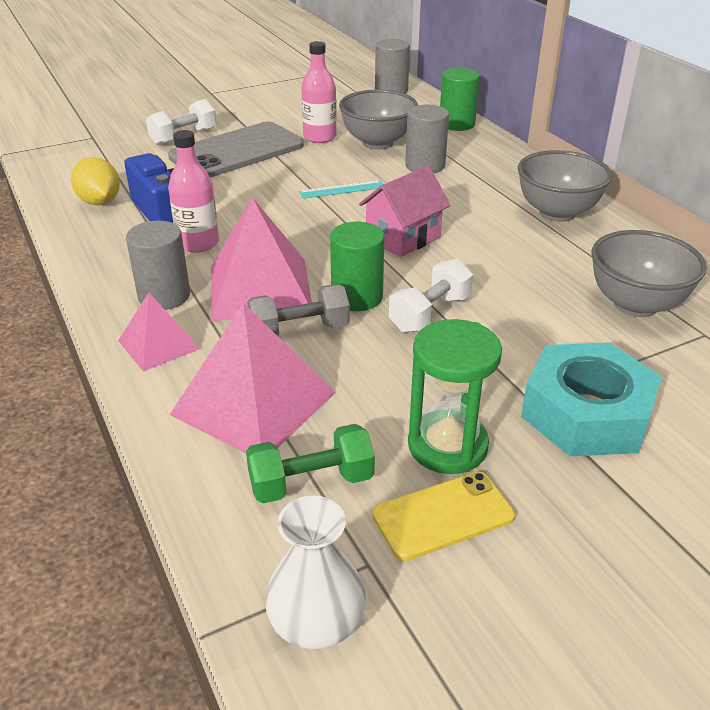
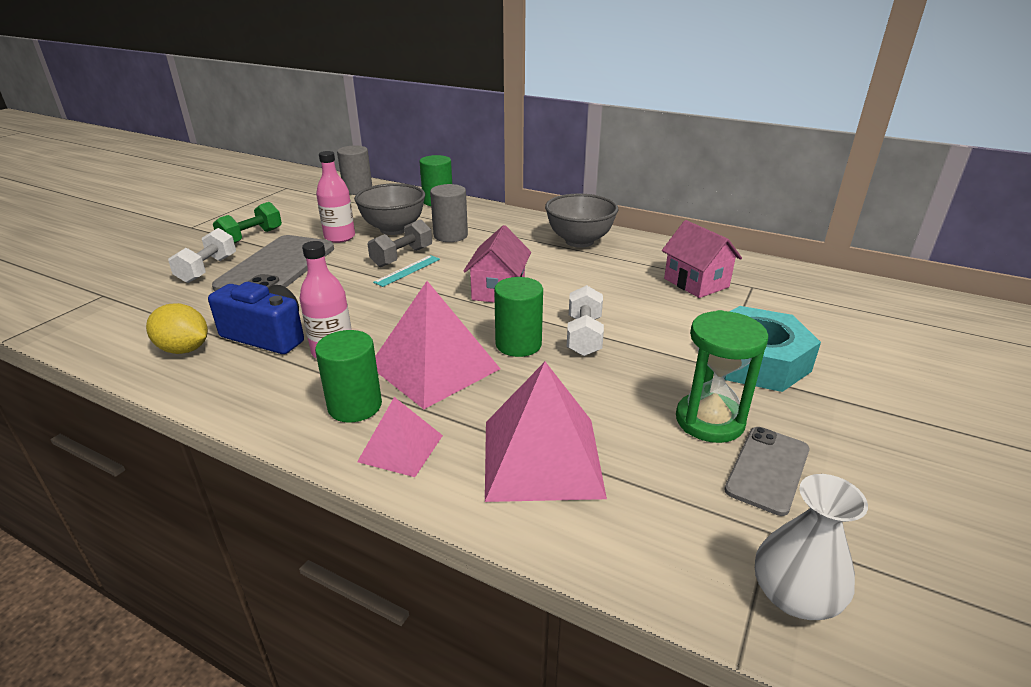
camera: 35 degrees left, 5 degrees down
(164, 296) = (355, 406): grey cylinder -> green cylinder
(299, 330) = (507, 386): grey dumbbell -> grey dumbbell (402, 257)
(311, 483) = (660, 495): green dumbbell -> green dumbbell (251, 237)
(443, 516) = (767, 469): yellow phone -> grey phone
(636, 305) = (696, 283): grey bowl -> pink house

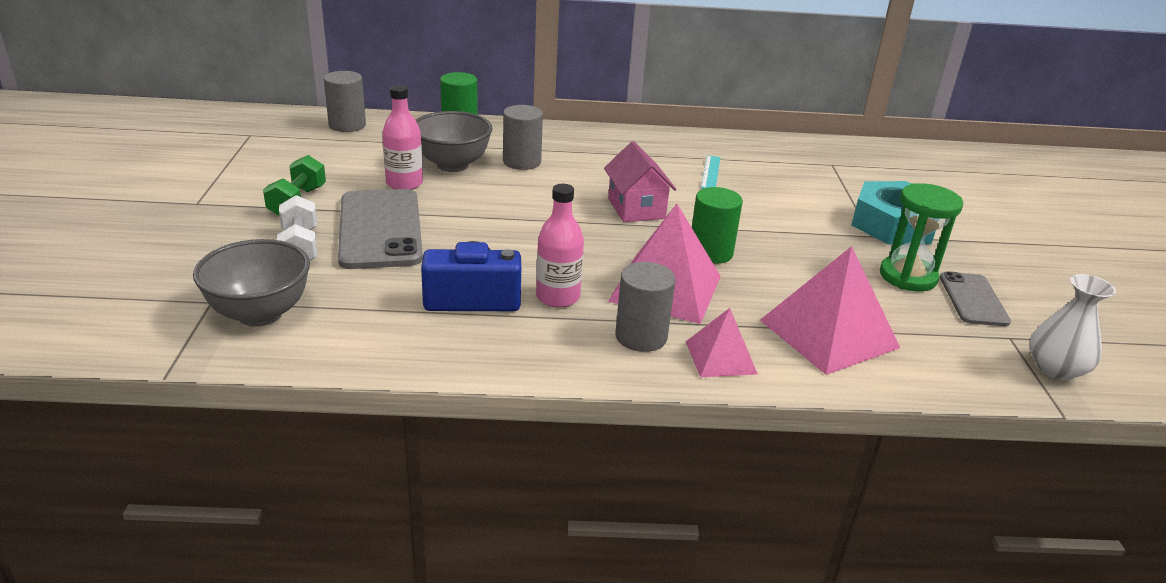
camera: 30 degrees left, 0 degrees up
(184, 349) = (404, 332): yellow lemon -> none
(355, 406) = (641, 336): green cylinder -> grey cylinder
(402, 257) = (502, 193): grey dumbbell -> none
(407, 270) = (526, 206): turquoise ruler -> turquoise ruler (711, 172)
(579, 241) = (651, 147): grey bowl -> grey bowl (260, 314)
(584, 336) = (753, 233): white dumbbell -> none
(696, 283) = (788, 169): pink house -> none

